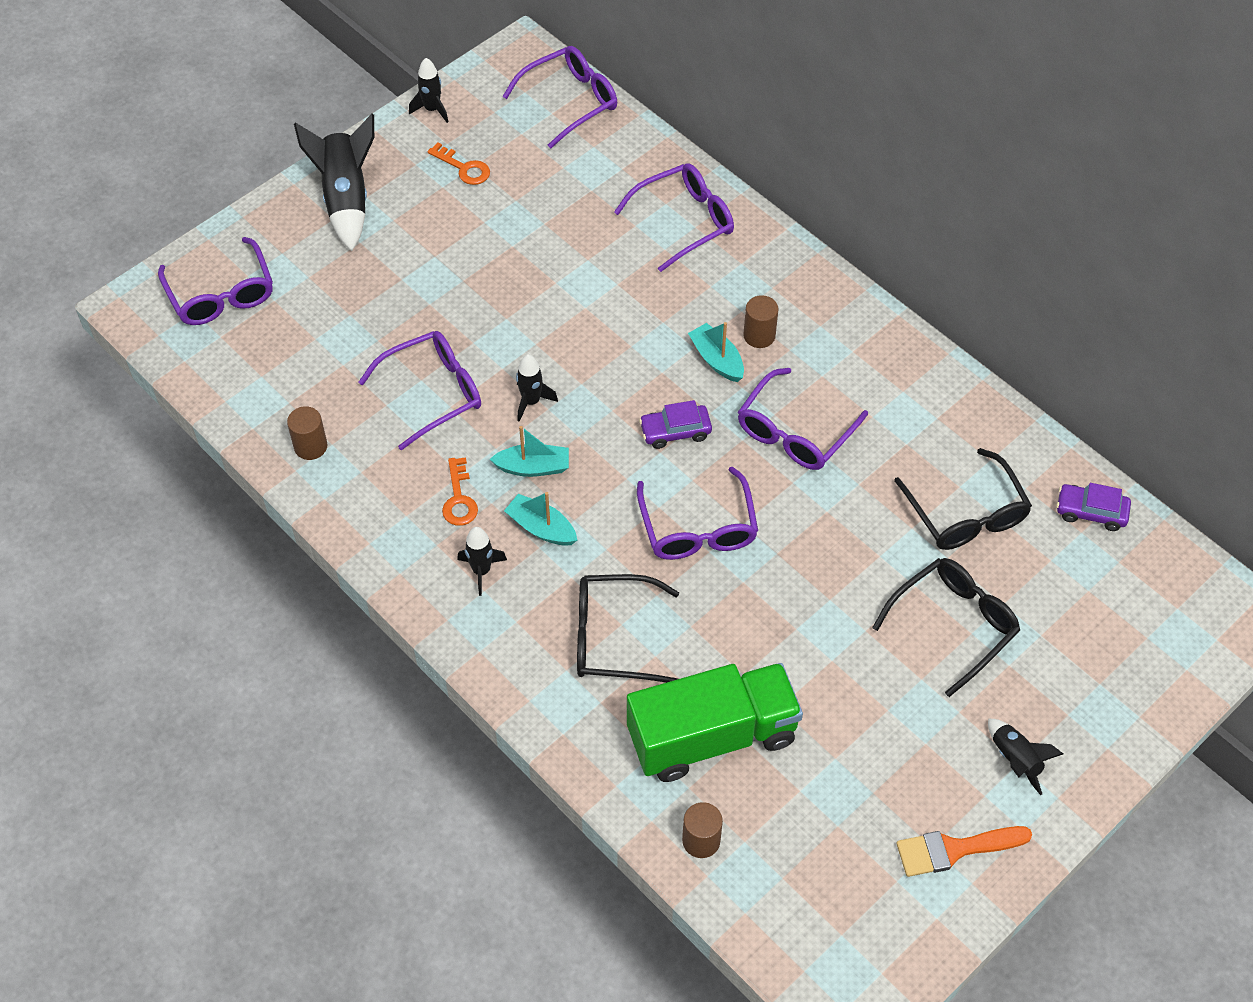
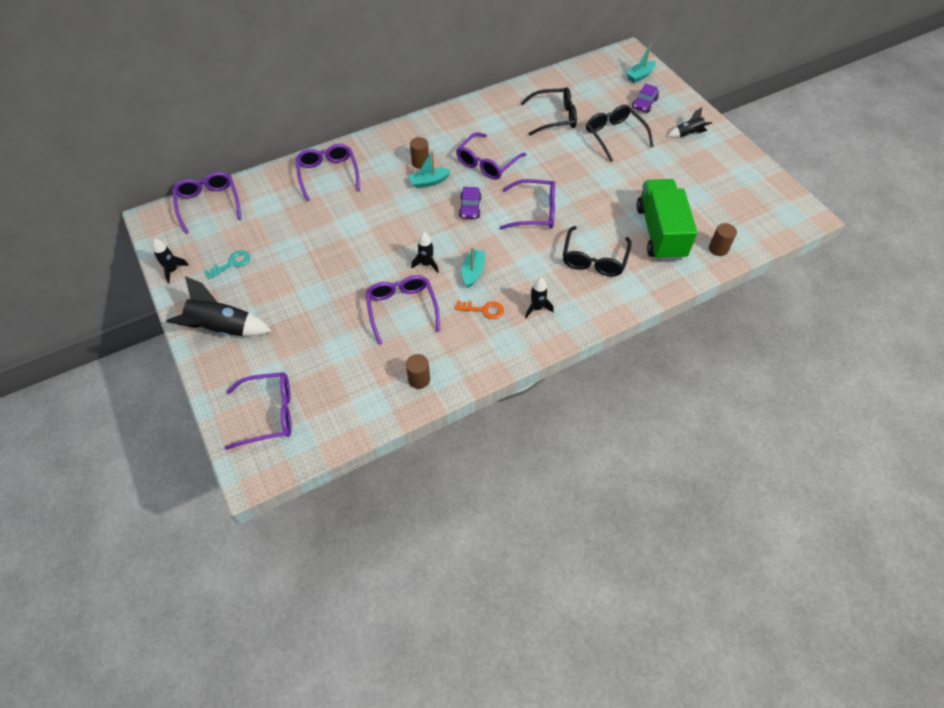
camera: 75 degrees left, 0 degrees up
(464, 168) = (232, 263): orange key -> turquoise key
(541, 528) = (515, 276): turquoise boat -> turquoise boat (640, 76)
(794, 432) = (487, 163): purple glasses -> purple glasses turned 75 degrees clockwise
(954, 849) = (731, 164): orange brush -> none
(1091, 512) = (565, 80): purple car -> purple car (644, 104)

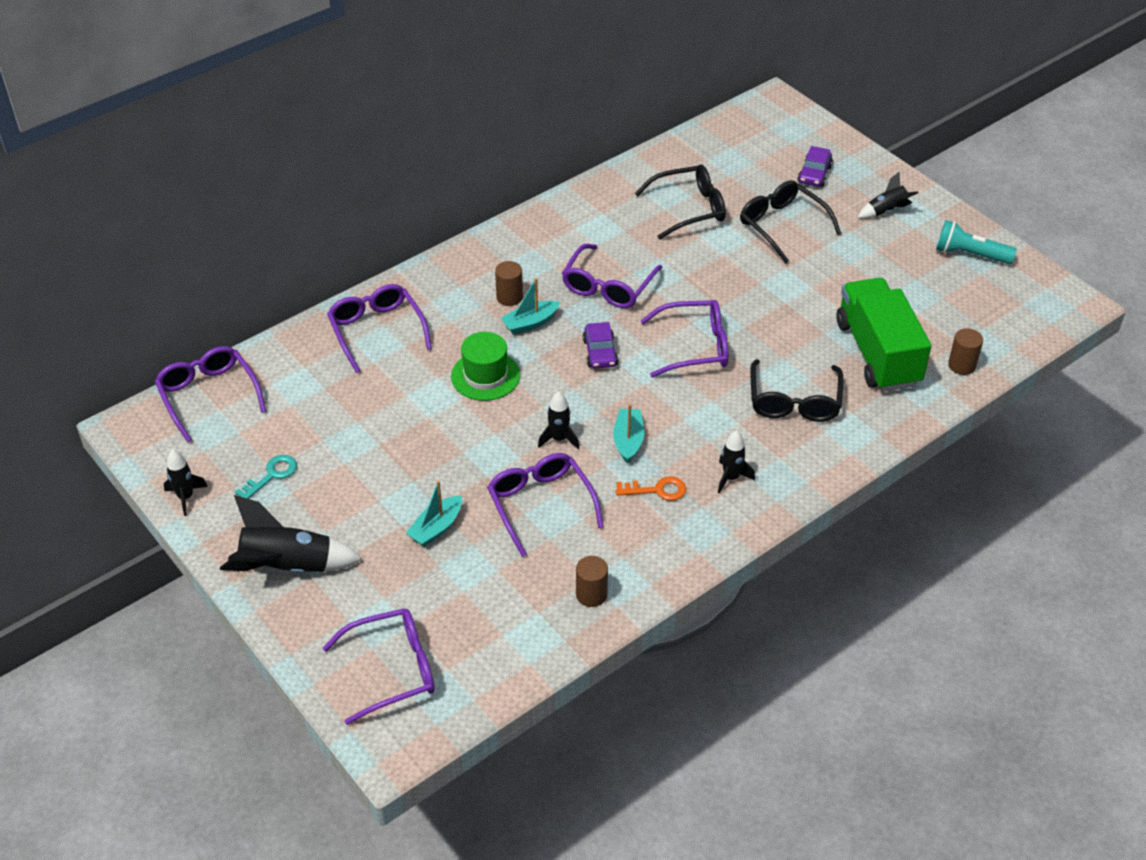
camera: 10 degrees left, 10 degrees down
(390, 214) = (485, 376): none -> green hat
(640, 76) = (799, 134): turquoise boat -> turquoise boat (436, 528)
(740, 171) = (970, 254): none -> turquoise flashlight

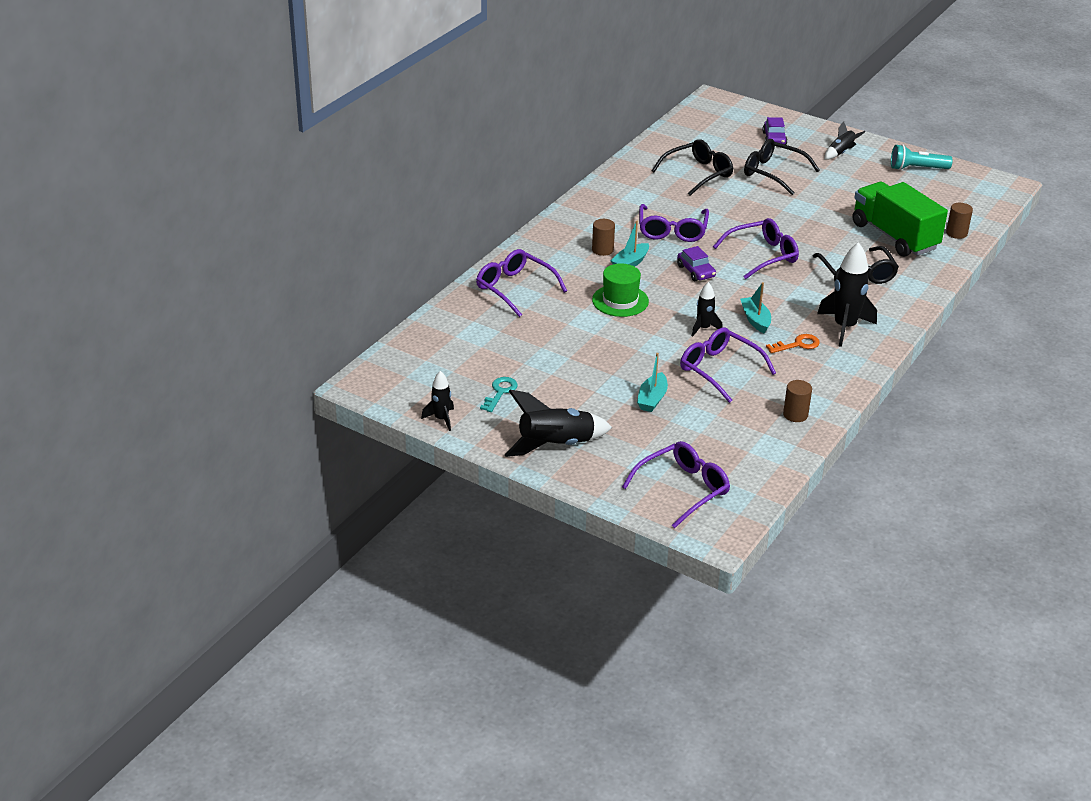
camera: 20 degrees left, 10 degrees down
(208, 396) = (410, 353): purple glasses -> none
(731, 478) = (844, 327): black rocket -> black rocket, size x1.81

